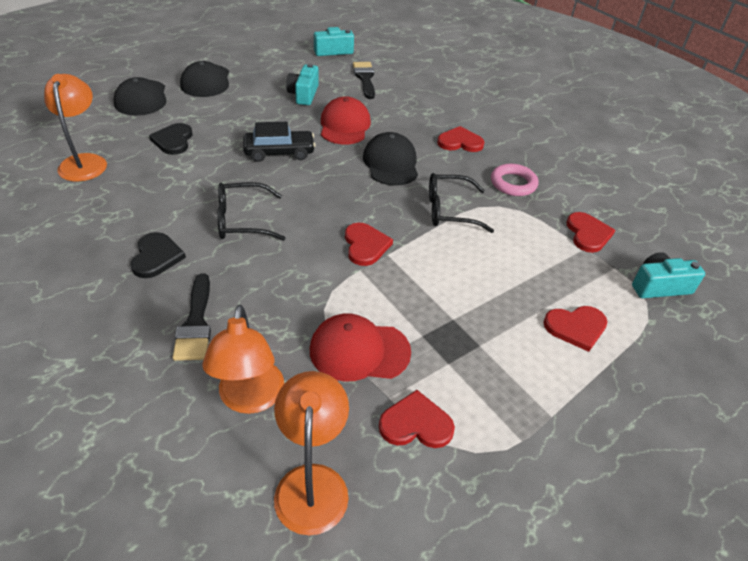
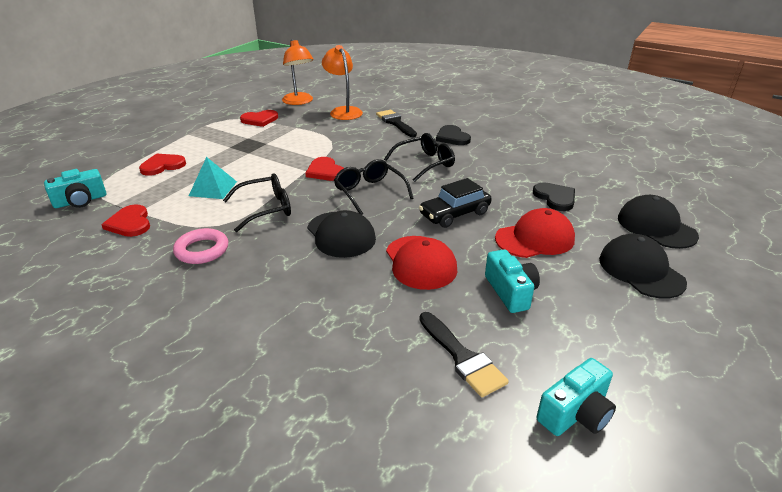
camera: 160 degrees right, 10 degrees down
(84, 162) = (586, 166): orange lamp -> none
(336, 199) = (369, 192): none -> black glasses
(359, 351) = (300, 132): red cap -> red cap (535, 239)
(460, 142) = (271, 284): red heart -> none
(504, 258) = (213, 188): none -> turquoise pyramid

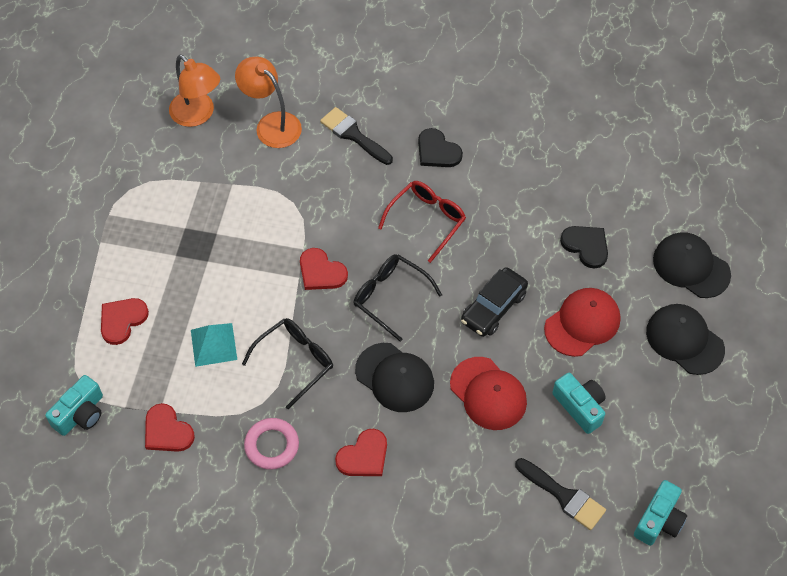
camera: 20 degrees left, 25 degrees up
(260, 120) = (173, 179): red heart -> red heart (364, 456)
(425, 163) = (427, 220): black glasses -> red glasses

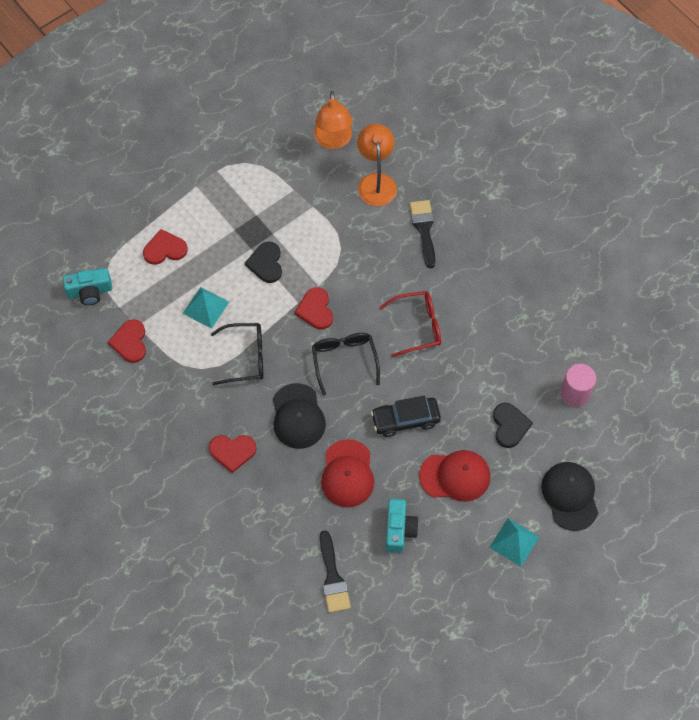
camera: 40 degrees right, 5 degrees up
(272, 445) = (183, 400): pink ring -> none
(437, 151) = (470, 282): black heart -> black heart (266, 263)
(612, 180) = (575, 393): none -> pink cylinder
(659, 520) = (379, 643): turquoise camera -> none
(684, 340) = (514, 542): black cap -> turquoise pyramid

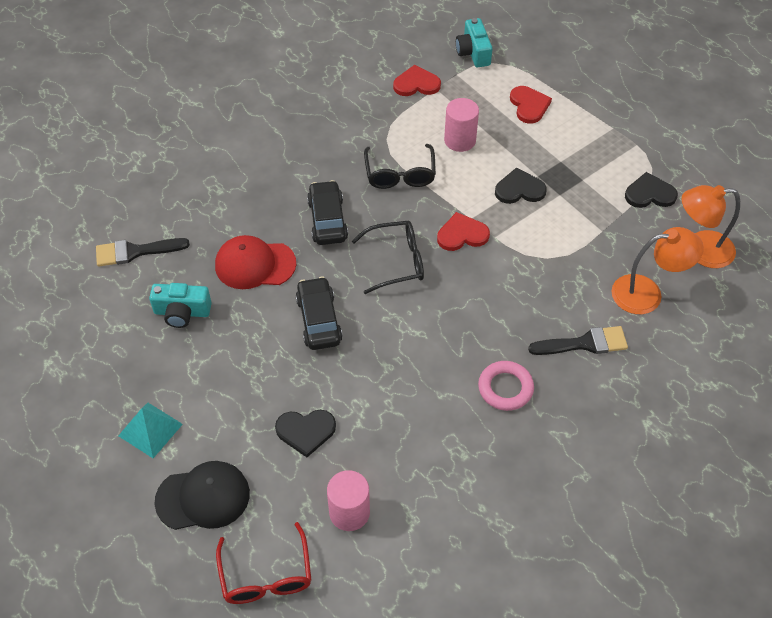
camera: 90 degrees right, 10 degrees down
(206, 307) = (460, 140): turquoise pyramid -> pink cylinder
(232, 451) = (289, 166): red heart -> none
(273, 167) = (649, 194): none -> black heart
(298, 416) = (327, 220): black cap -> black car
(417, 326) = (444, 334): red glasses -> red glasses (266, 575)
(455, 476) = (242, 369): red cap -> none
(466, 286) = (505, 388): none -> pink ring

